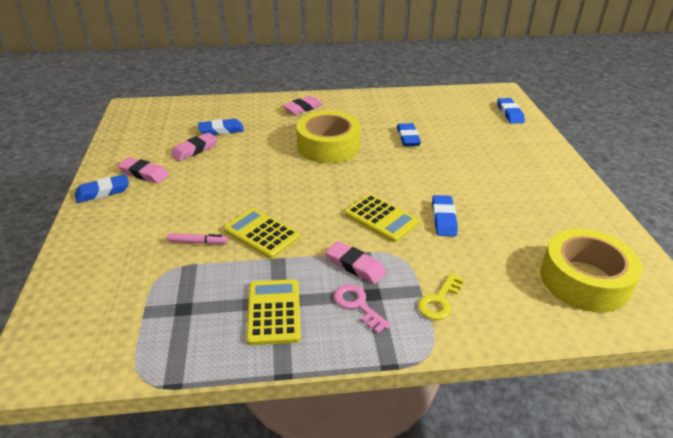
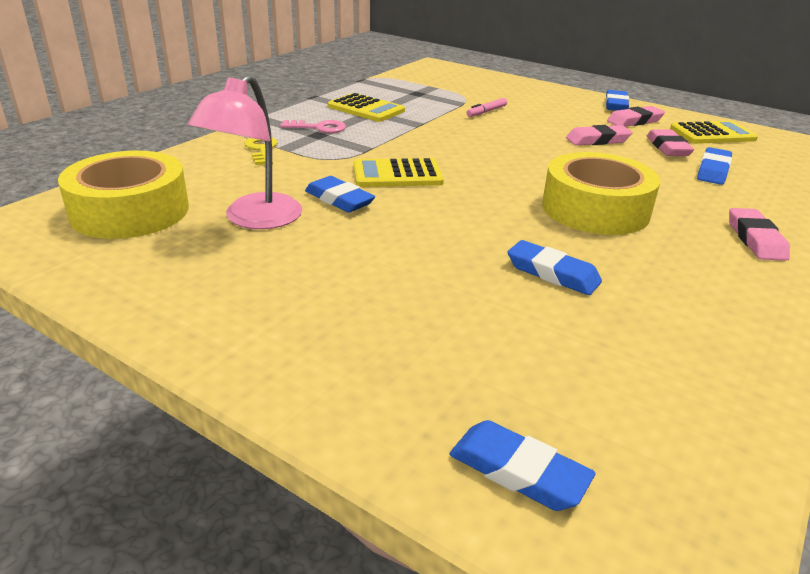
camera: 130 degrees right, 5 degrees down
(261, 233) = (462, 129): yellow calculator -> yellow calculator (712, 134)
(355, 265) = (358, 142): pink eraser -> pink eraser (597, 140)
(508, 230) = (255, 219): none -> pink lamp

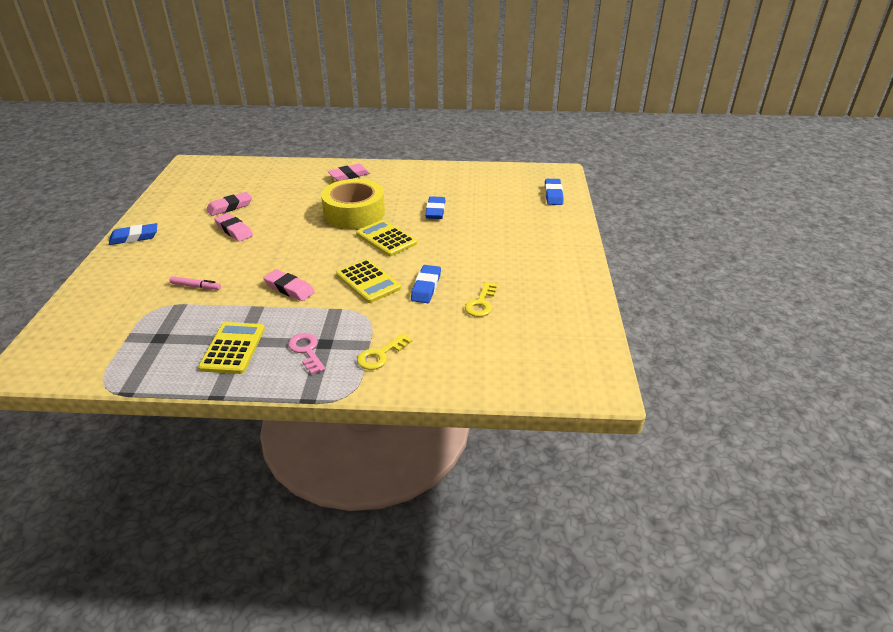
camera: 120 degrees left, 5 degrees up
(130, 211) = (526, 352): yellow tape -> none
(255, 219) = (481, 303): pink lamp -> yellow key
(634, 121) = (176, 224): pink eraser -> pink eraser (289, 288)
(712, 134) = (187, 197): yellow calculator -> yellow calculator (386, 239)
(713, 171) = (262, 191): blue eraser -> none

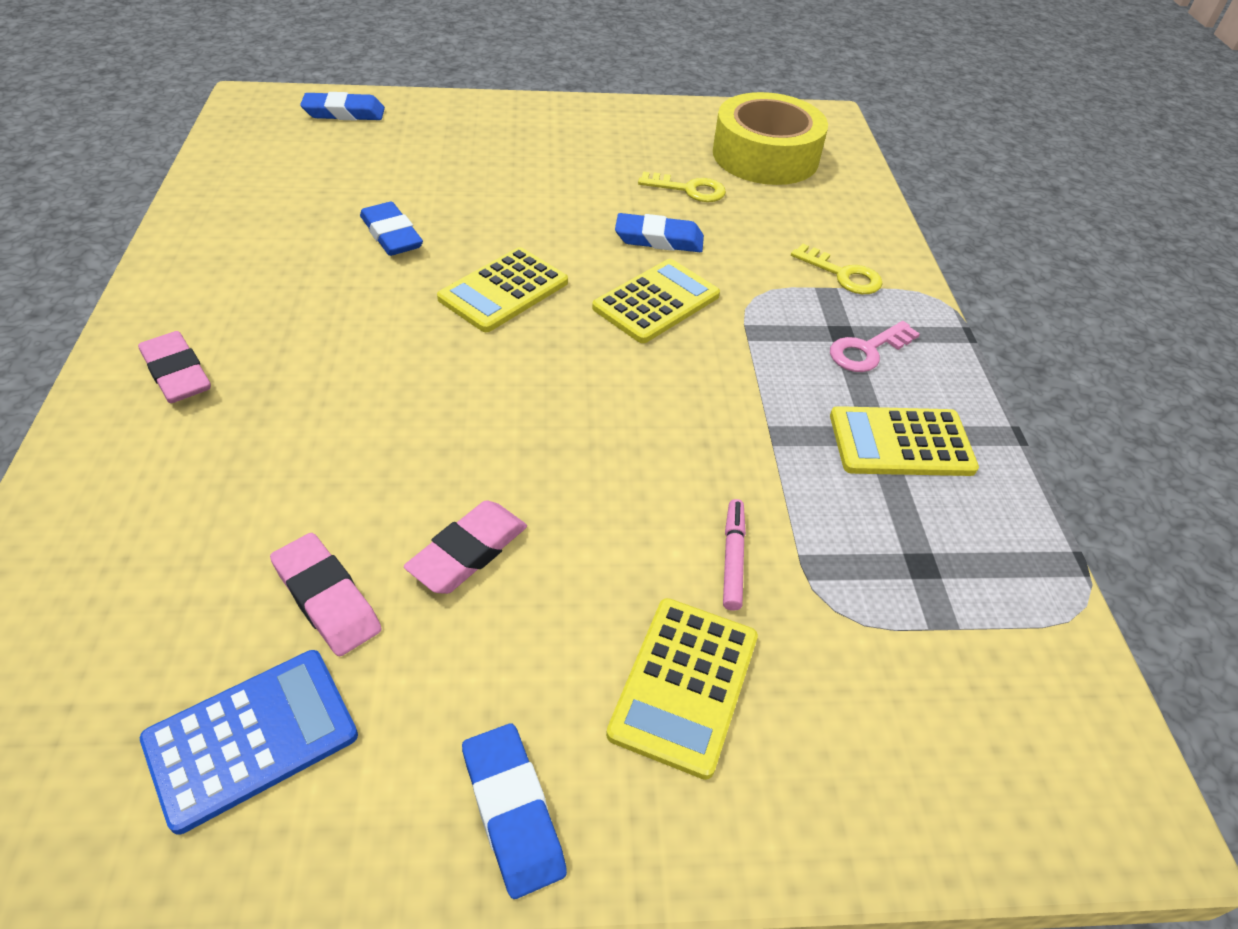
camera: 100 degrees left, 10 degrees up
(151, 270) = (684, 685): none -> yellow calculator
(189, 199) = (251, 737): none -> blue calculator
(289, 288) = (702, 400): pink eraser -> none
(354, 213) = (390, 344): yellow tape -> yellow tape (765, 156)
(435, 211) = (391, 235): blue eraser -> blue eraser turned 60 degrees clockwise

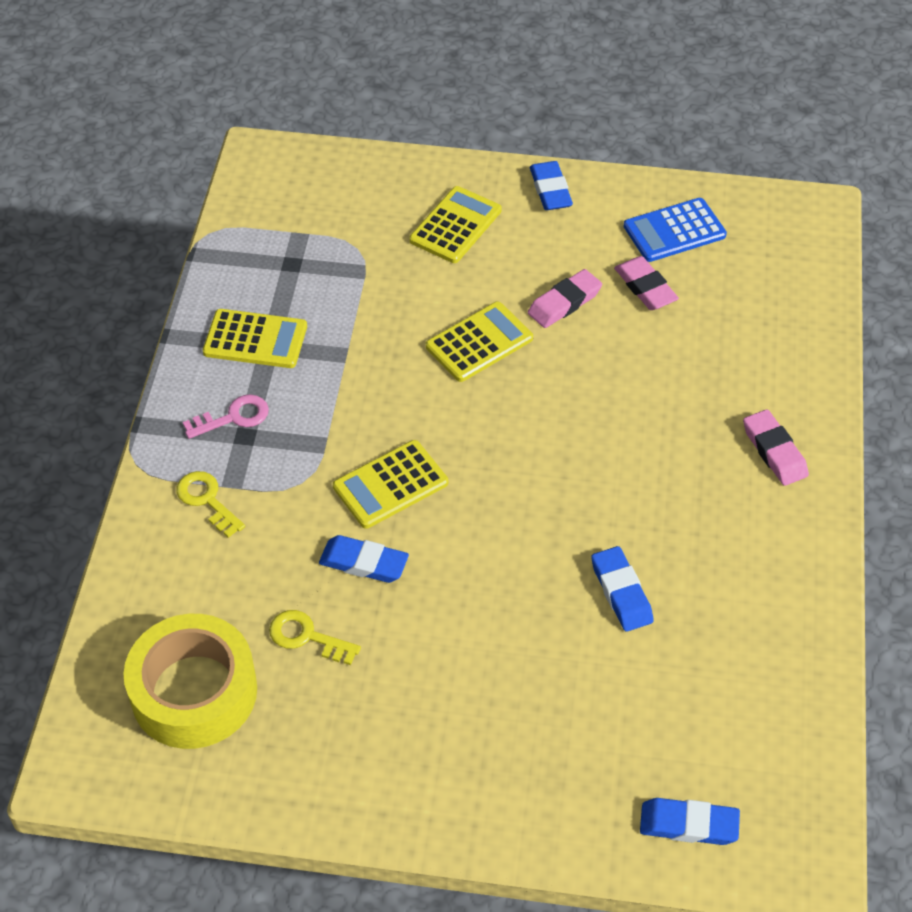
camera: 165 degrees left, 5 degrees up
(504, 291) = (521, 510): yellow calculator -> yellow calculator (479, 342)
(732, 558) = (406, 281): pink marker -> none

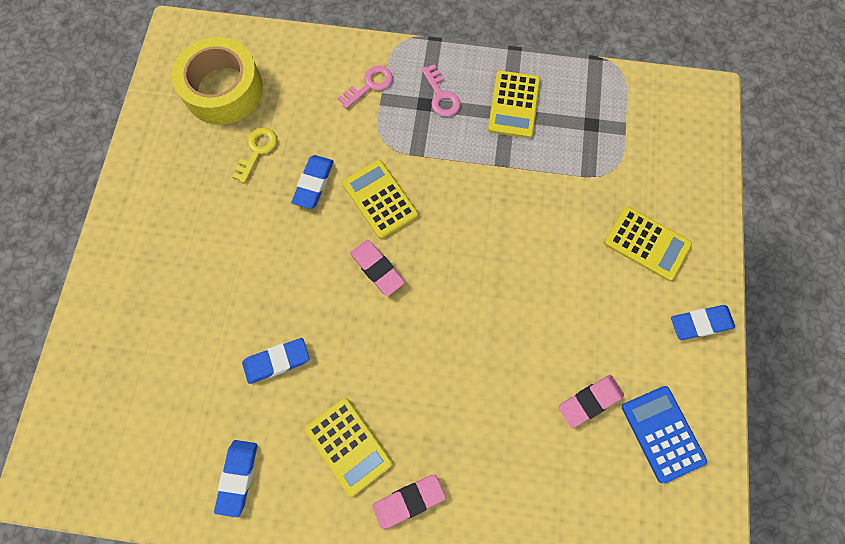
camera: 90 degrees right, 20 degrees up
(207, 500) = (369, 85): yellow key -> pink key
(479, 342) = (519, 261): yellow calculator -> yellow calculator (348, 445)
(564, 303) = (566, 330): pink eraser -> pink eraser (377, 269)
(688, 825) = (83, 397): blue eraser -> blue eraser (238, 477)

